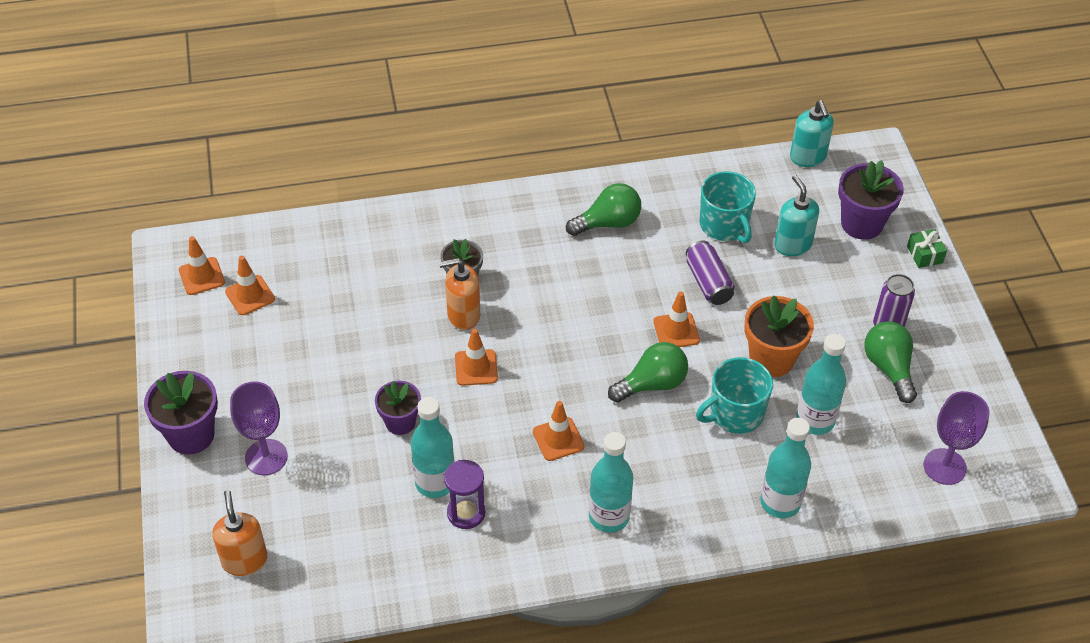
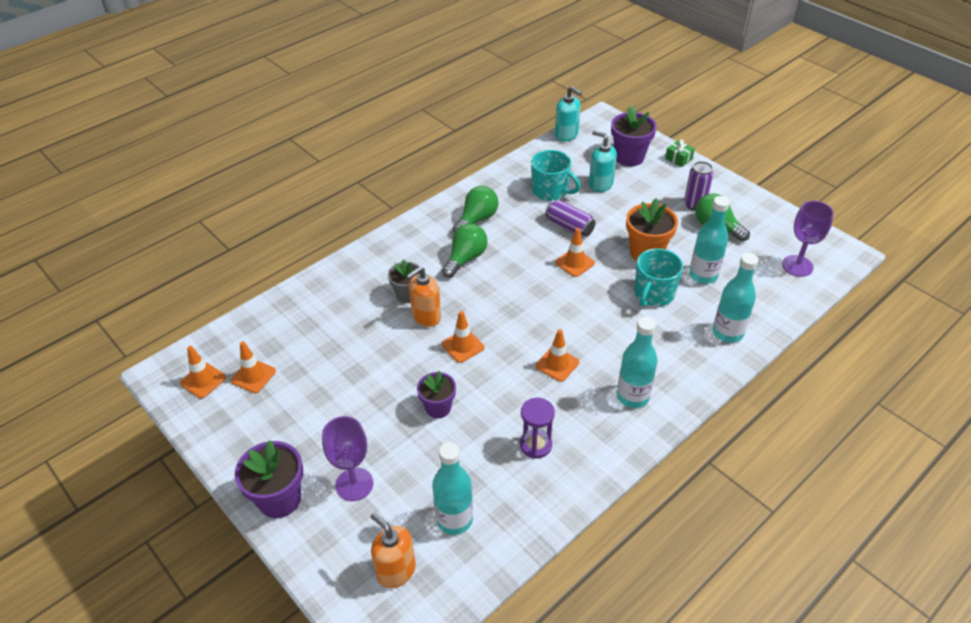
camera: 30 degrees left, 5 degrees down
(435, 482) = (496, 436): turquoise bottle -> turquoise bottle (454, 519)
(652, 384) = (587, 301): green light bulb -> green light bulb (465, 259)

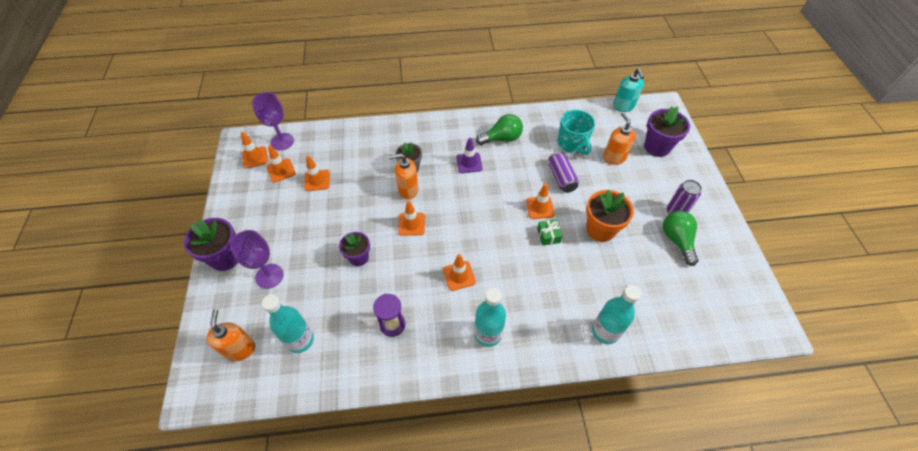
camera: 35 degrees right, 10 degrees up
(310, 362) = (317, 180): none -> orange traffic cone
(465, 259) = (469, 163): green light bulb -> purple traffic cone
(600, 185) = (614, 157): turquoise soap dispenser -> orange soap dispenser
(653, 294) = (576, 265): turquoise mug -> none
(678, 159) = (697, 168): green gift -> green gift (548, 235)
(703, 275) = (629, 273): turquoise bottle -> none
(797, 266) = (718, 312): purple goblet -> purple goblet (282, 141)

